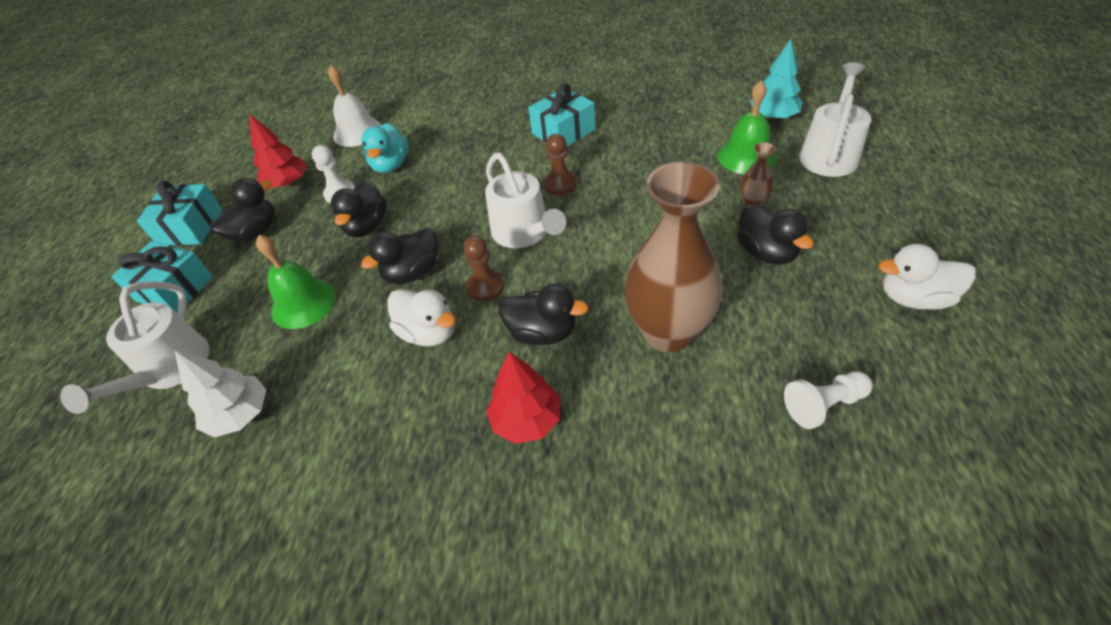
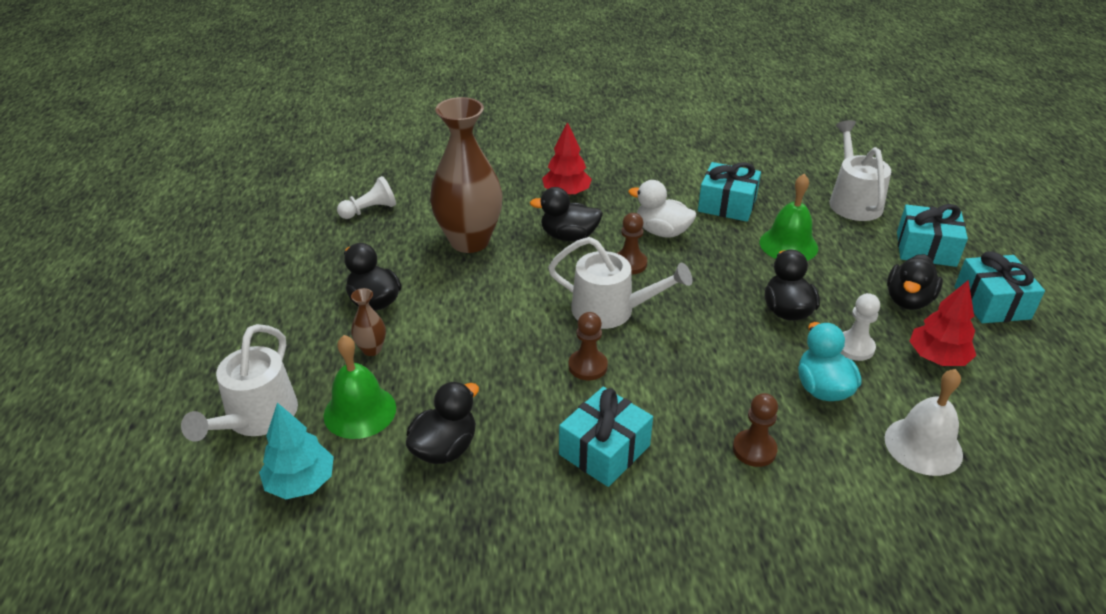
camera: 165 degrees right, 10 degrees down
(240, 415) = (768, 184): white tree -> none
(323, 375) = (727, 205): none -> turquoise gift
(413, 272) = (705, 271): black duck -> black duck (444, 448)
(464, 131) = (754, 449): none -> brown pawn
(524, 233) = (611, 310): white watering can -> white watering can turned 150 degrees clockwise
(914, 298) = (268, 272): white duck -> none

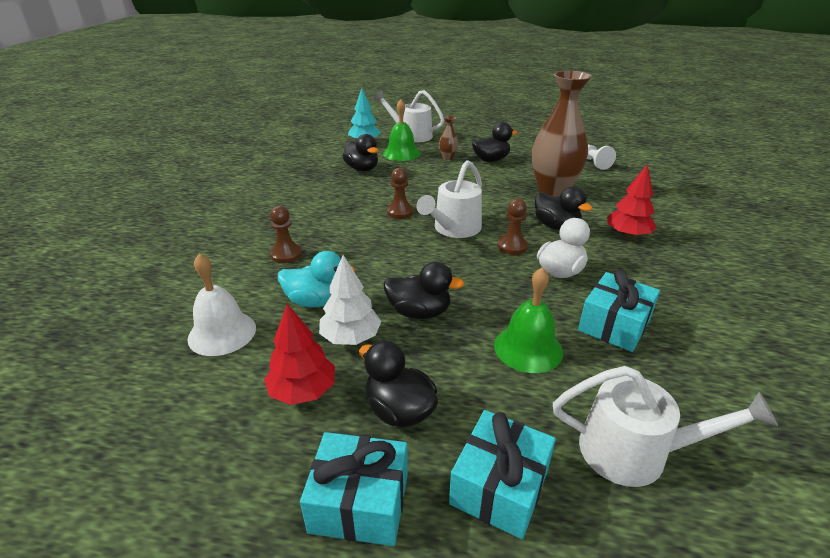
camera: 105 degrees right, 5 degrees down
(569, 236) = (556, 226): black duck -> black duck turned 120 degrees clockwise
(604, 450) = (327, 207): turquoise gift -> none
(854, 347) = (351, 337): white pawn -> white tree

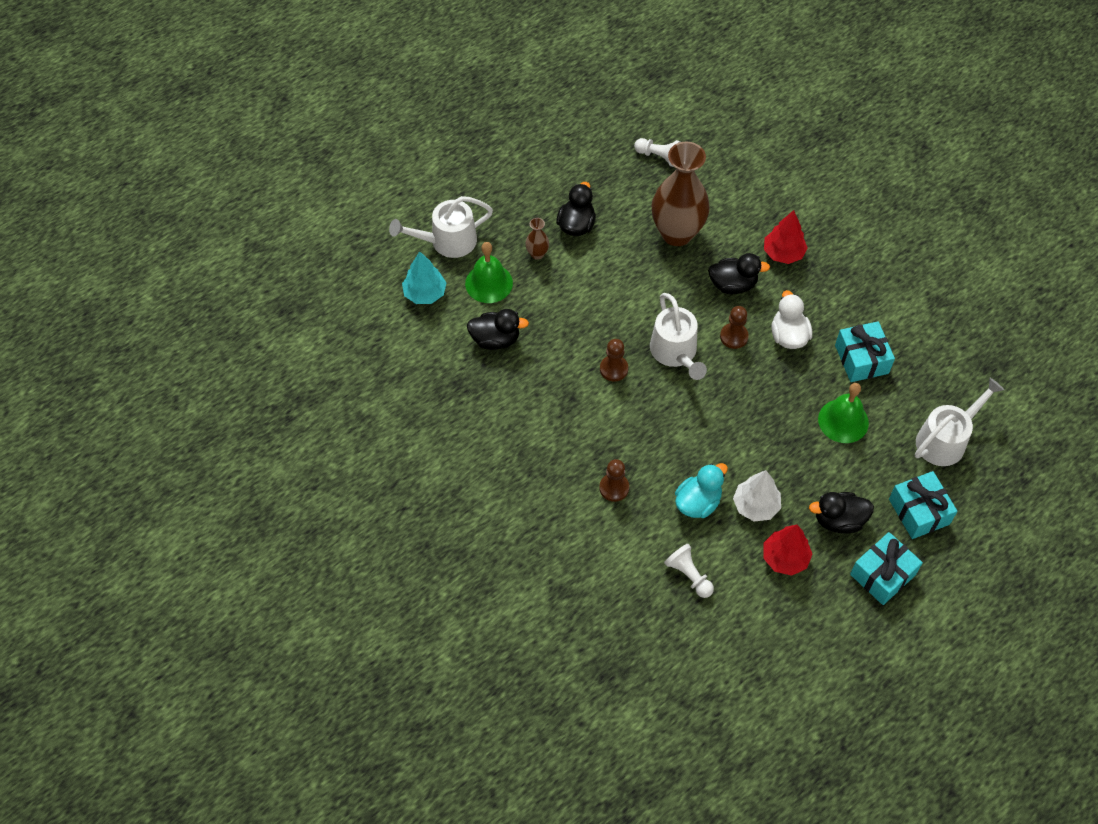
camera: 50 degrees left, 25 degrees up
(222, 333) = (689, 575): white bell -> white pawn
(419, 312) = (762, 451): black duck -> none

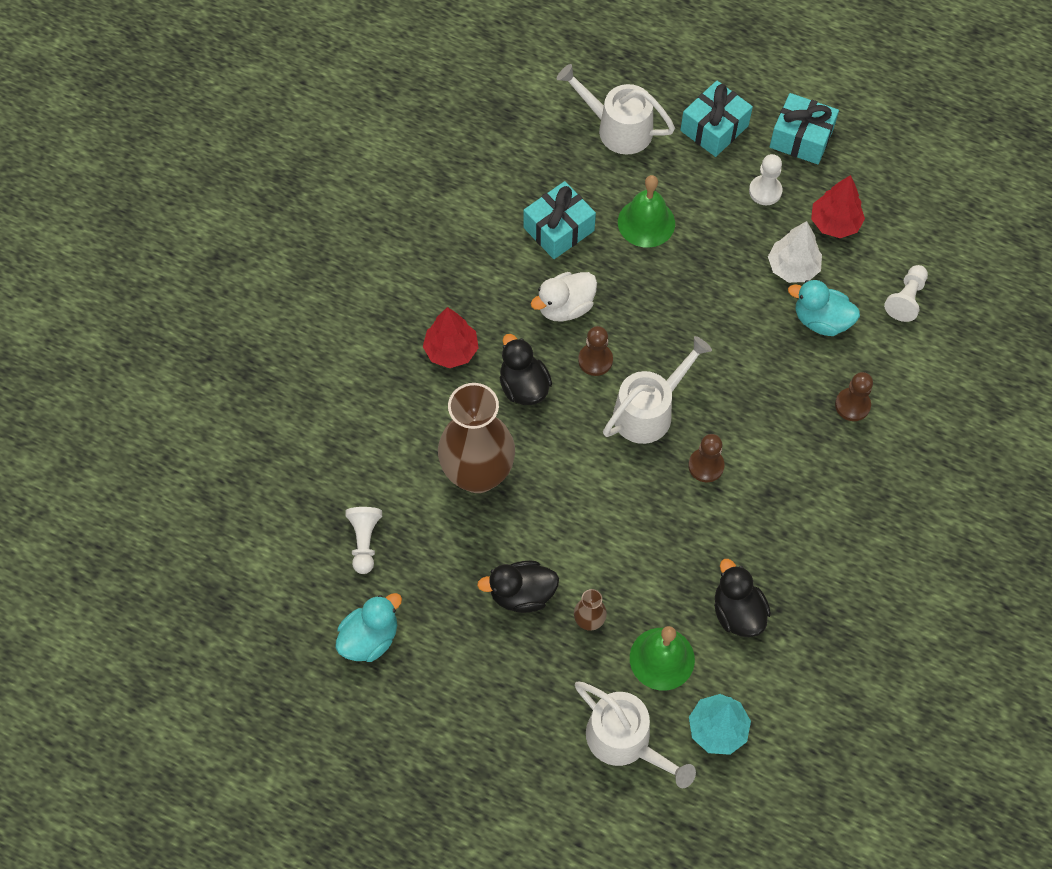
camera: 115 degrees left, 5 degrees up
(590, 138) = (370, 638): none -> turquoise duck
(838, 520) = (765, 191): black duck -> white pawn

